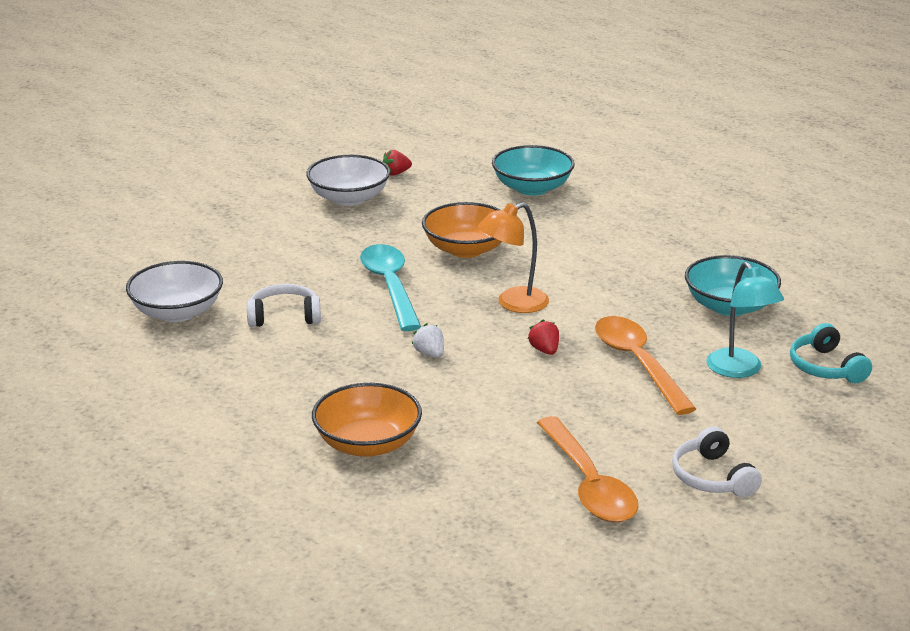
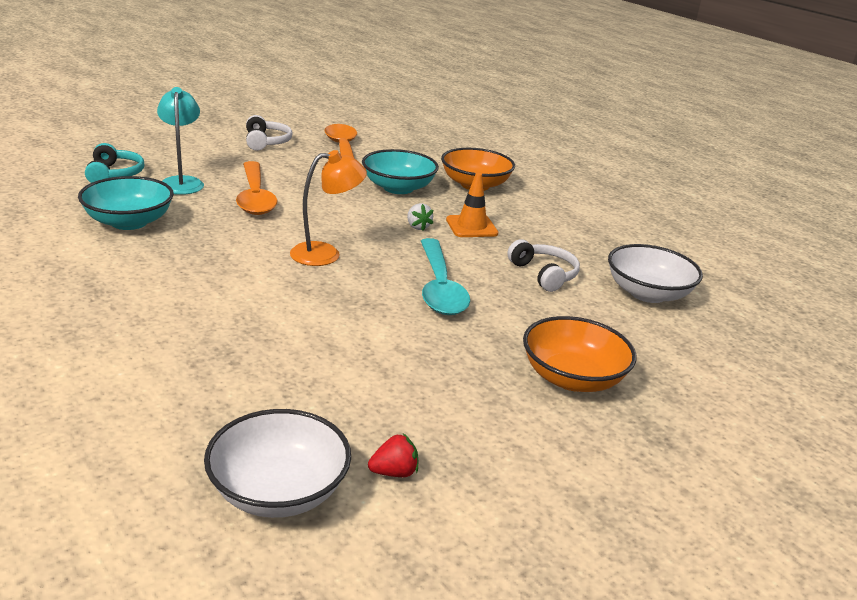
camera: 175 degrees left, 0 degrees up
(284, 316) = (544, 274): white headphones -> white headphones turned 120 degrees counterclockwise
(349, 198) = (474, 425): white bowl -> white bowl (278, 491)
(366, 366) = (471, 227): none -> orange traffic cone
(466, 249) = (344, 317): orange bowl -> orange bowl (572, 378)
(532, 188) = (199, 403): turquoise bowl -> turquoise bowl (398, 188)
(544, 350) = (322, 215): red strawberry -> none

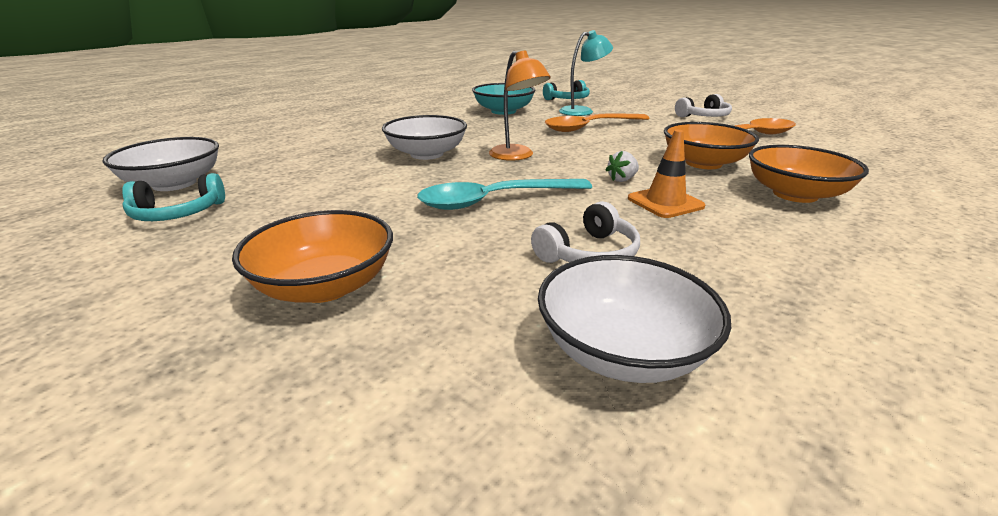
camera: 80 degrees right, 0 degrees up
(281, 299) = (427, 154): none -> white bowl
(394, 472) = (177, 213): red strawberry -> turquoise headphones
(398, 188) = (703, 163): turquoise bowl -> orange bowl

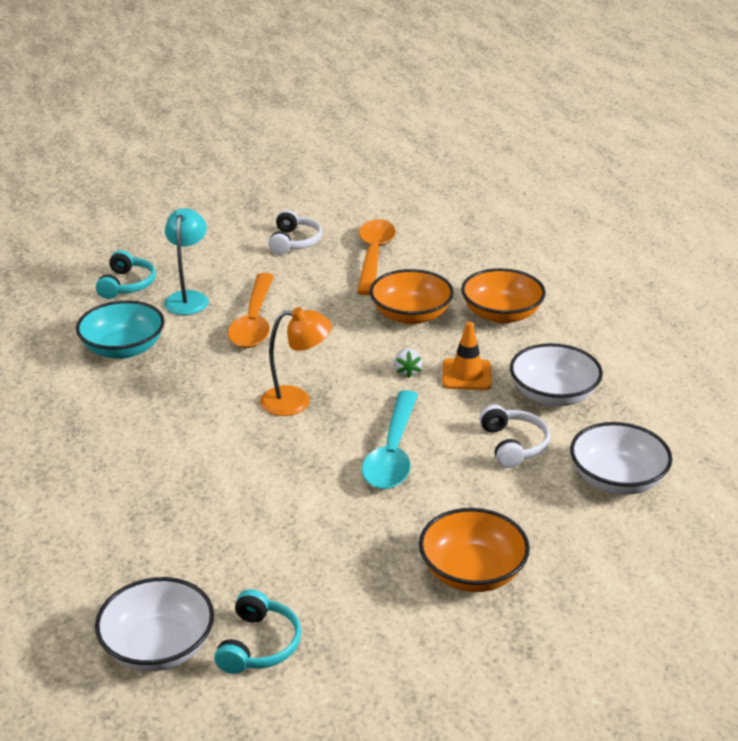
camera: 60 degrees left, 5 degrees up
(427, 154) = (232, 453): white bowl -> white bowl (553, 395)

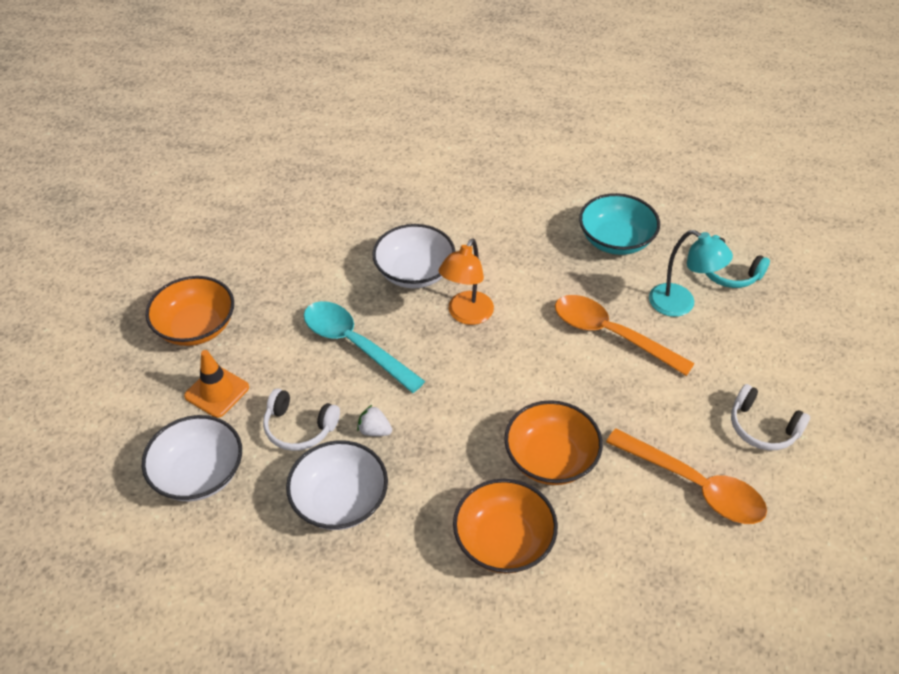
camera: 120 degrees right, 15 degrees up
(158, 647) = (275, 168): white bowl -> white bowl (414, 272)
(258, 644) = (237, 206): turquoise headphones -> none
(407, 371) = (456, 407): white strawberry -> white strawberry (374, 430)
(466, 375) = (419, 449): orange traffic cone -> orange traffic cone (217, 392)

